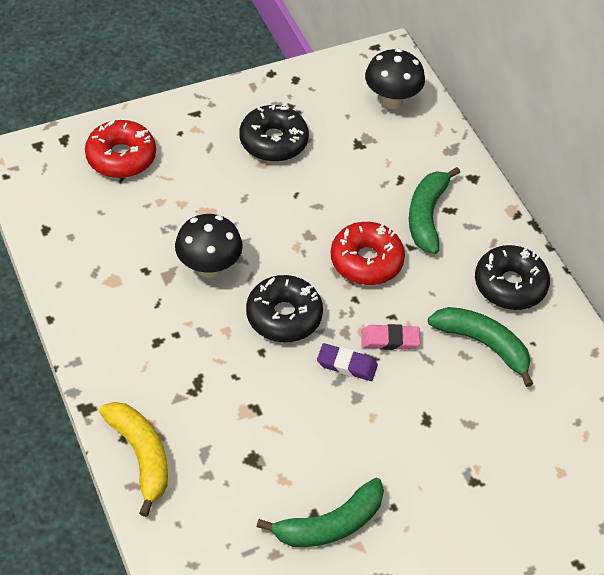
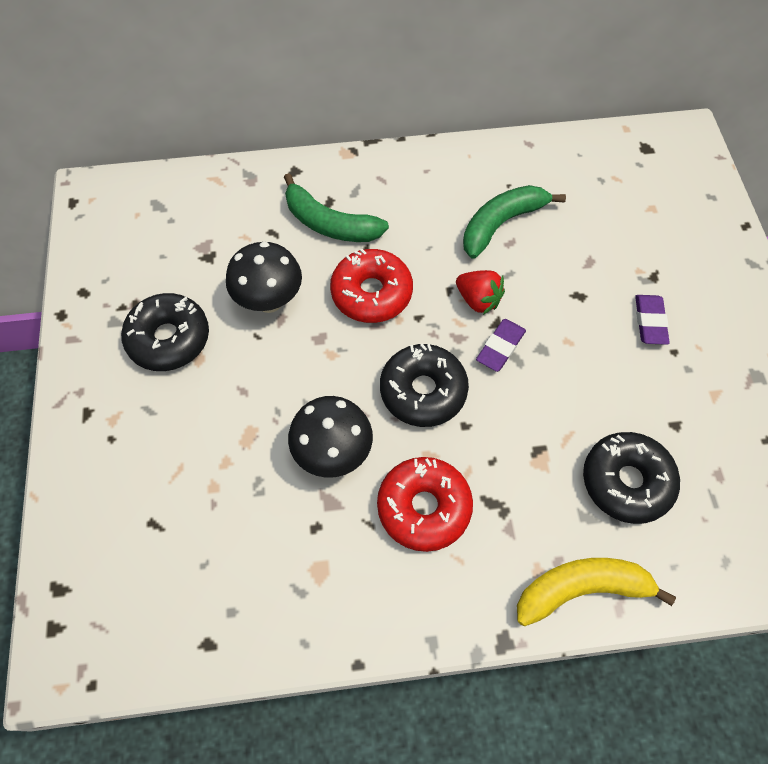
camera: 70 degrees left, 10 degrees up
(121, 157) = (121, 519): red donut -> red donut (424, 507)
(330, 524) = (688, 413): green banana -> none
(390, 340) = (478, 300): pink eraser -> red strawberry
(391, 100) = (159, 209): black mushroom -> black mushroom (269, 301)
(419, 482) = (650, 322): none -> purple eraser
(510, 285) = (437, 182): black donut -> black donut (626, 481)

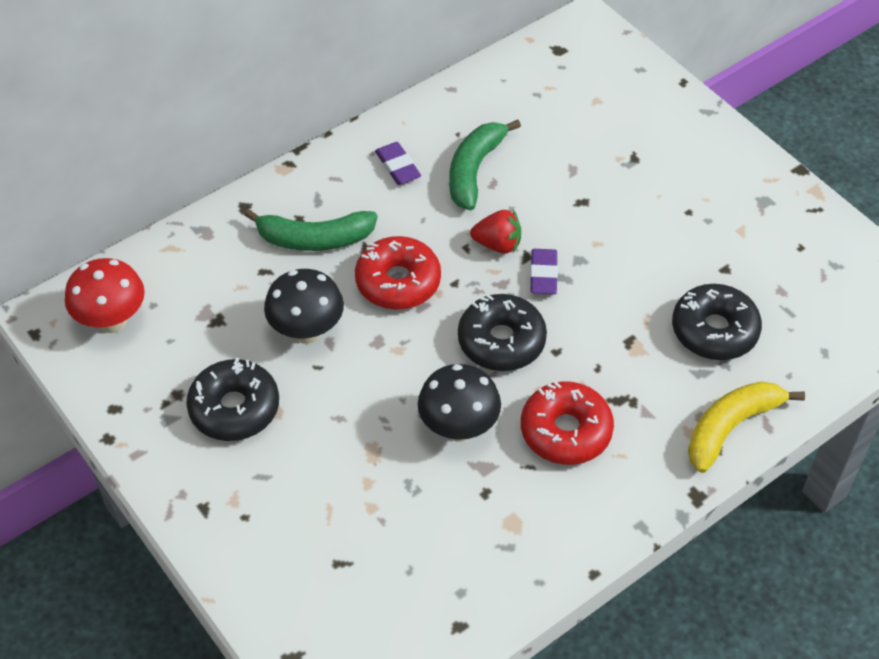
camera: 30 degrees left, 10 degrees down
(132, 219) = (112, 321): none -> red mushroom
(650, 322) = (654, 196): purple eraser -> purple eraser (397, 167)

